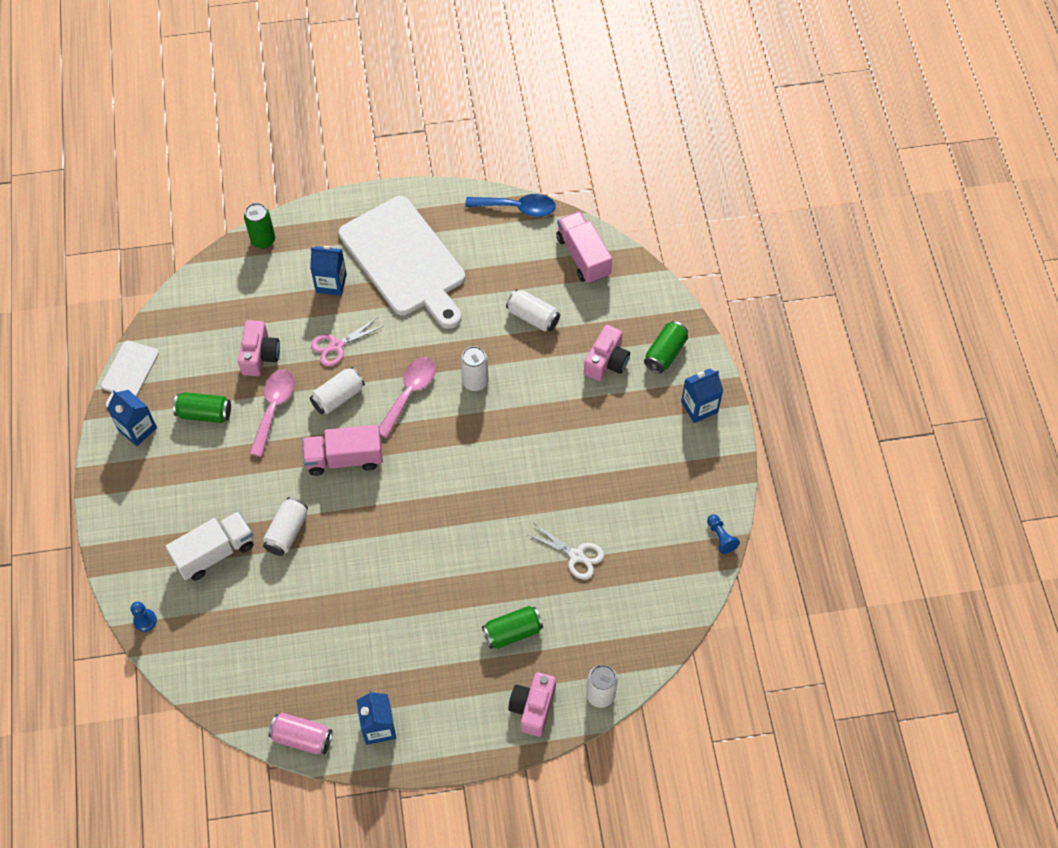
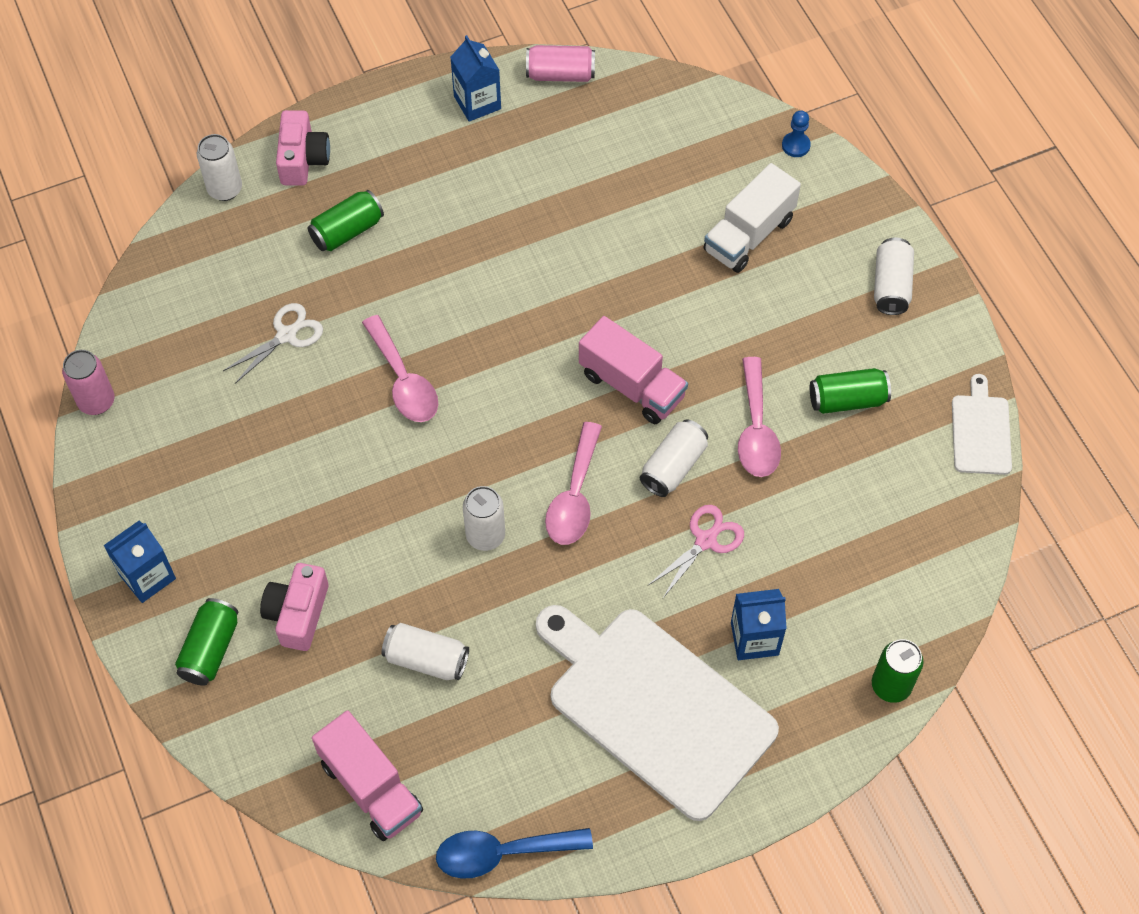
camera: 165 degrees right, 0 degrees up
(137, 429) = (926, 358): blue carton -> none
(260, 355) = (810, 499): pink camera -> none
(287, 532) = (669, 279): white can -> white can (891, 286)
(344, 458) = (632, 385): pink truck -> pink truck turned 60 degrees clockwise
(501, 500) = (403, 380): none -> pink spoon
(576, 556) = (286, 335): white scissors -> white scissors turned 120 degrees clockwise
(720, 537) = (96, 401): blue pawn -> pink can

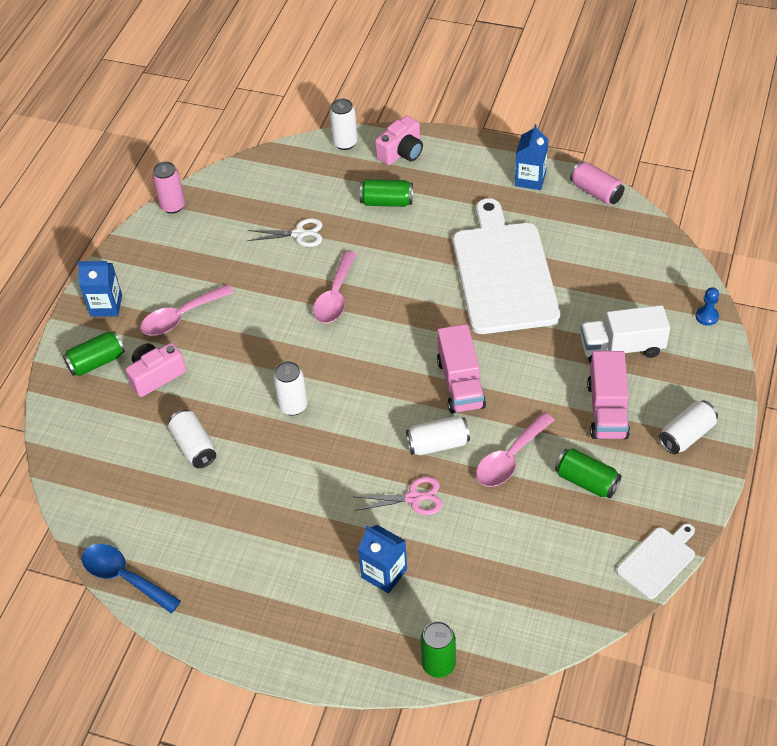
camera: 45 degrees right, 10 degrees down
(371, 787) = (97, 490): pink truck -> pink truck (607, 410)
(574, 496) = (364, 420): pink spoon -> pink spoon (181, 317)
(655, 707) = (287, 566): white cutting board -> white cutting board (503, 273)

